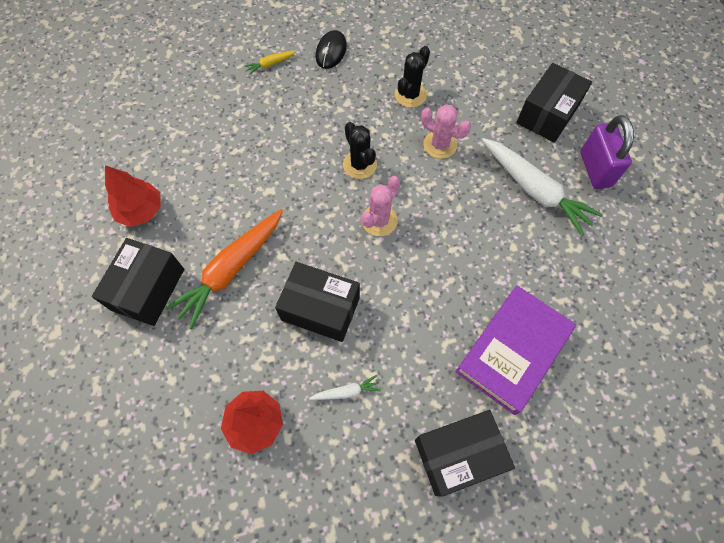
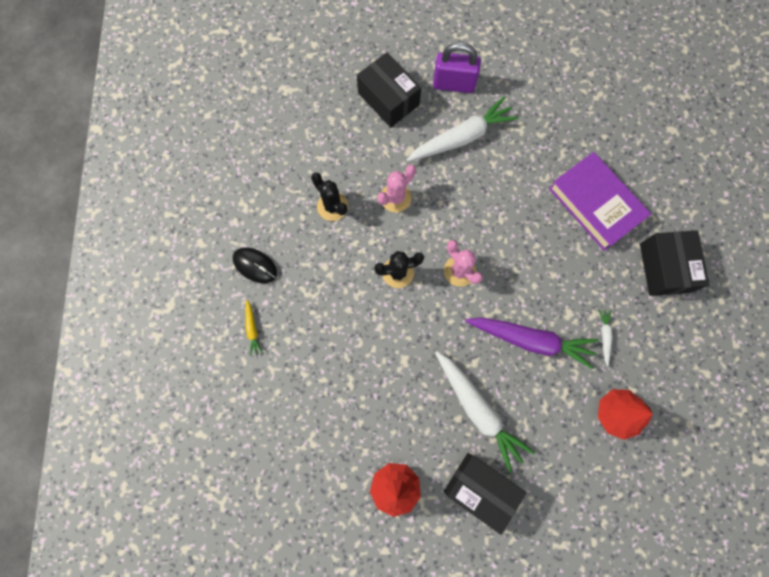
camera: 75 degrees left, 10 degrees up
(231, 270) = (478, 410): orange carrot -> white carrot
(320, 308) = (531, 340): black box -> purple carrot

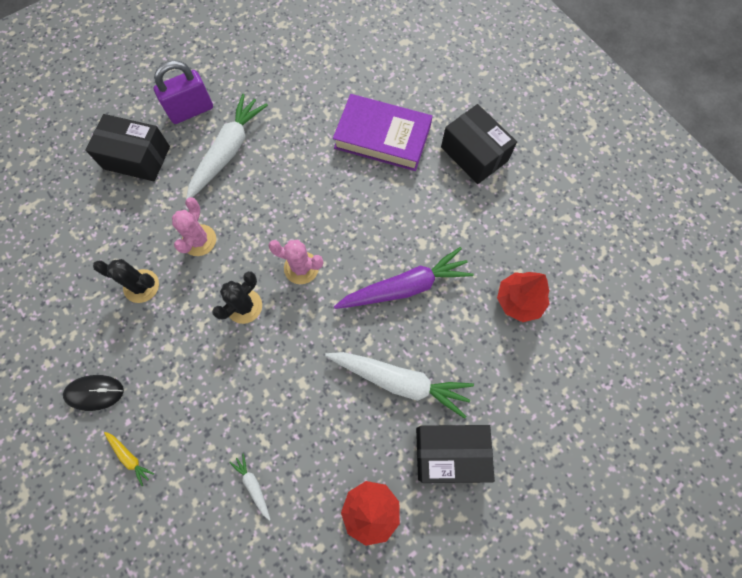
camera: 35 degrees left, 5 degrees down
(604, 336) = (464, 242): white carrot -> white carrot (253, 485)

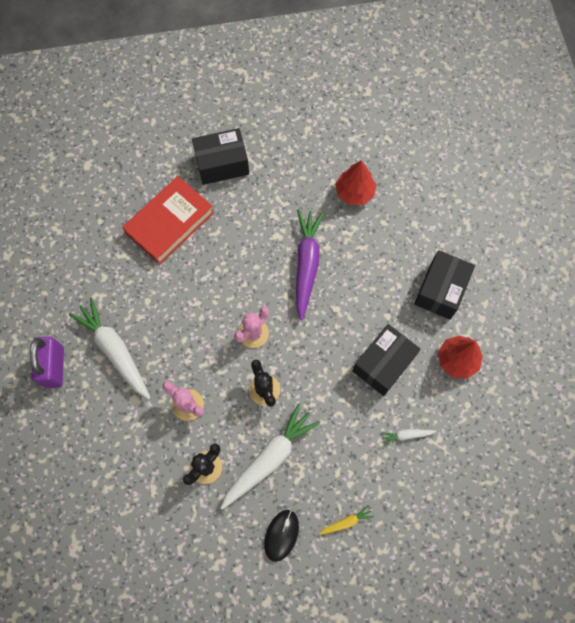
camera: 65 degrees left, 0 degrees up
(137, 157) = (77, 431): black box -> black box (383, 364)
(382, 137) = (170, 223): purple book -> red book
(400, 381) = (376, 300): white carrot -> white carrot (269, 458)

